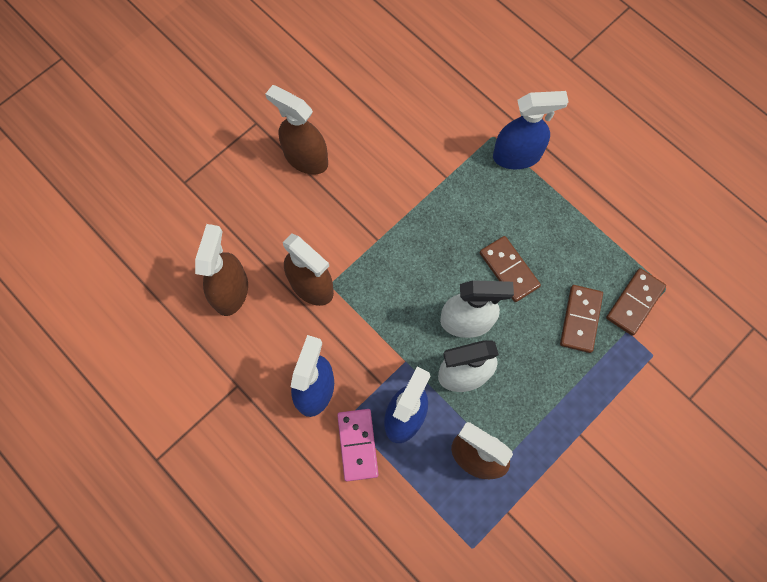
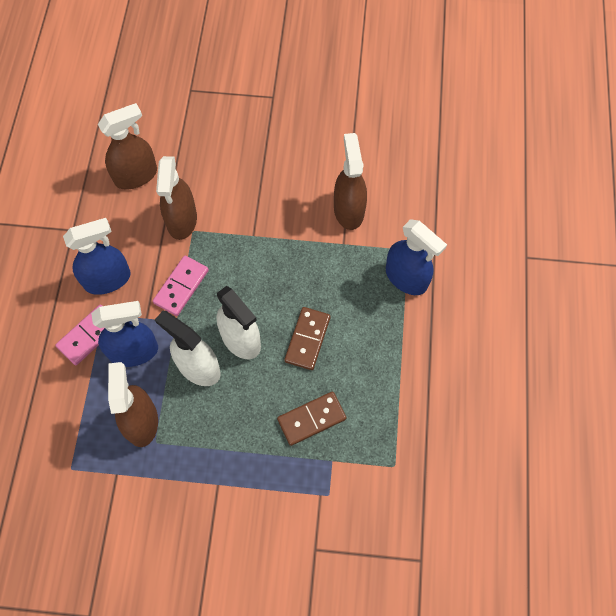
camera: 50 degrees right, 5 degrees down
(305, 158) = (274, 145): brown spray bottle -> brown spray bottle (348, 210)
(376, 333) = (181, 287): none -> pink domino
(634, 302) = (361, 450): brown domino -> none

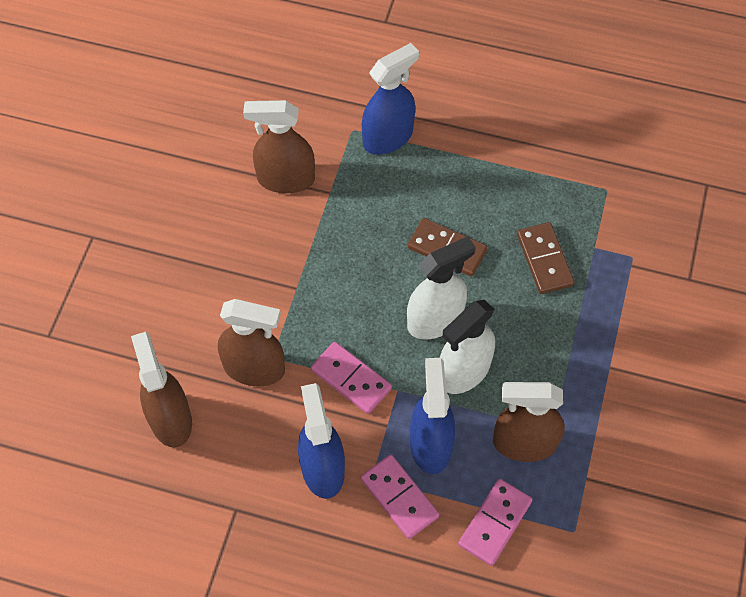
camera: 80 degrees left, 5 degrees down
(74, 407) = (494, 523): none -> pink domino

